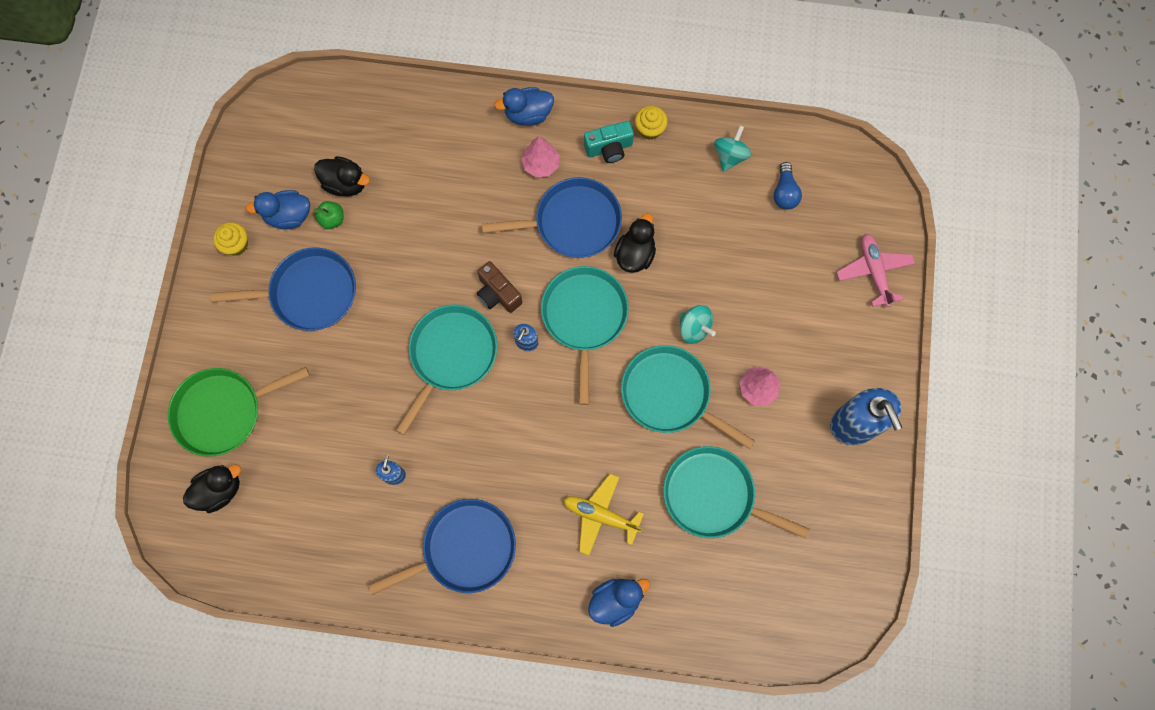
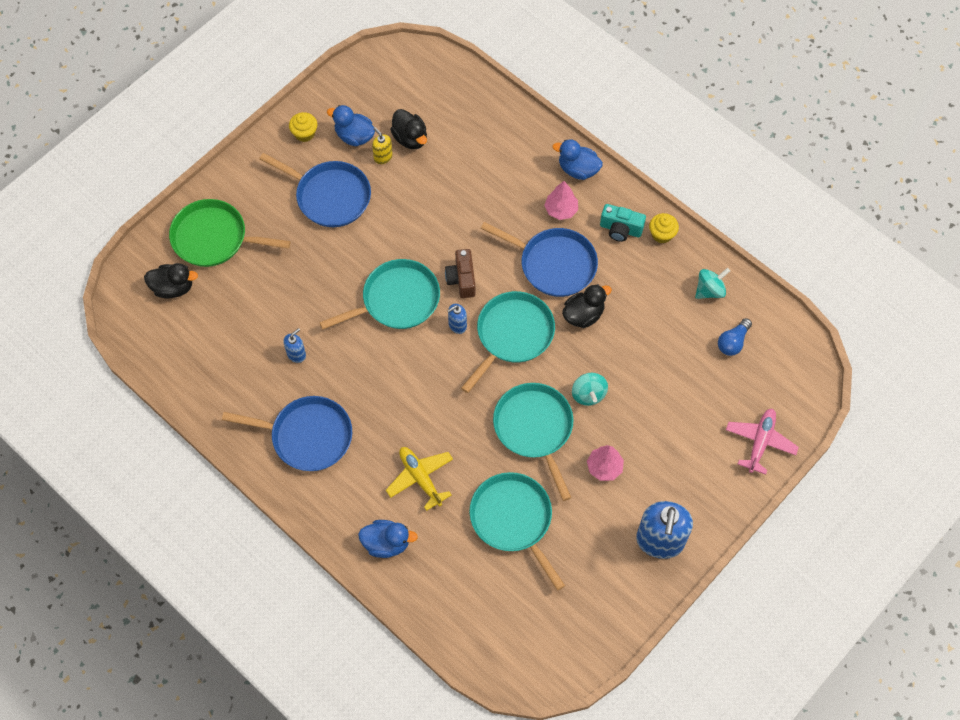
camera: 35 degrees right, 10 degrees down
(332, 219) = (383, 157): green apple -> yellow soap dispenser

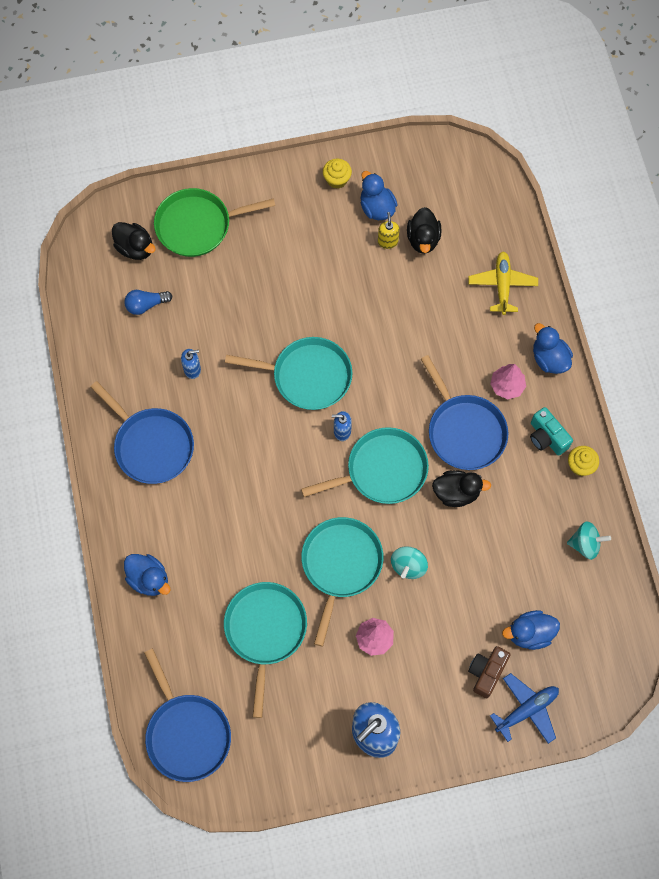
camera: 35 degrees right, 5 degrees up
(213, 238) = (197, 226): green pan -> green pan turned 60 degrees counterclockwise
(330, 196) = (318, 249): blue pan -> blue pan (187, 734)
(420, 478) = (215, 543): yellow plane -> yellow plane (502, 285)
(462, 279) = (375, 393): brown camera -> brown camera (486, 672)
(719, 384) = (529, 633): none -> blue duck
(733, 342) = (570, 604): blue light bulb -> blue light bulb (146, 305)
(760, 442) = (526, 710): pink plane -> blue plane

